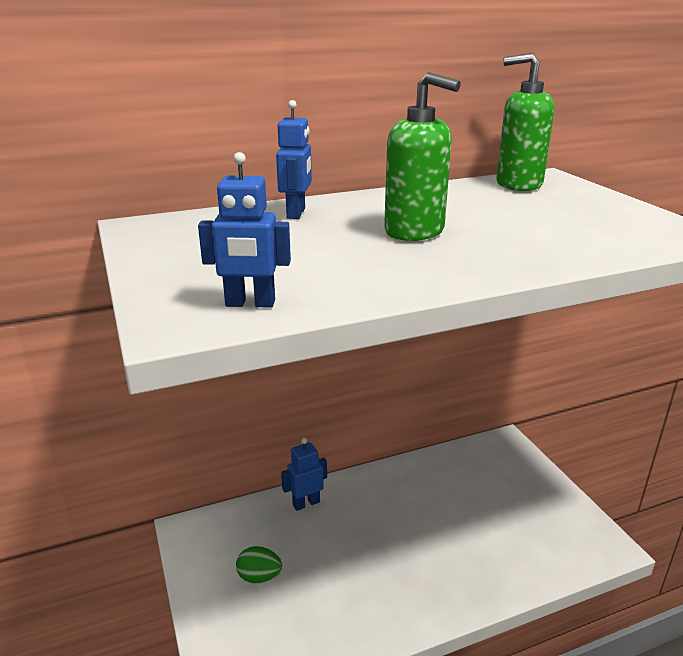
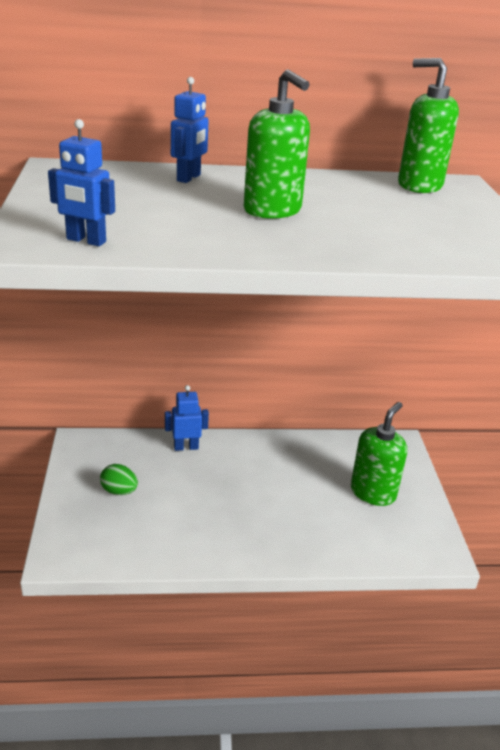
camera: 15 degrees right, 5 degrees up
(512, 501) = (373, 492): none -> green soap dispenser

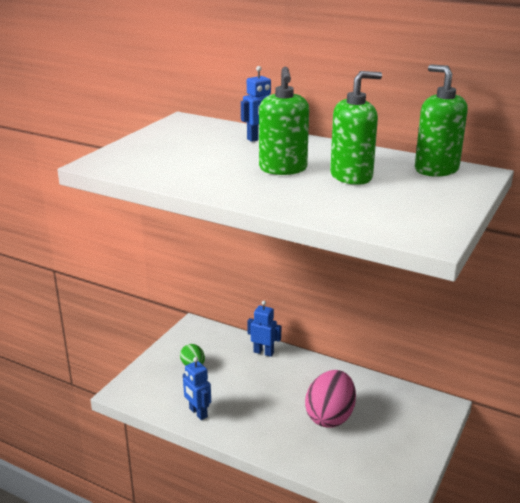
camera: 35 degrees right, 5 degrees down
(86, 241) = (133, 167): blue robot -> blue robot (198, 413)
(312, 494) = (330, 416): none -> pink egg
(373, 492) = (381, 433): green soap dispenser -> green soap dispenser (351, 176)

